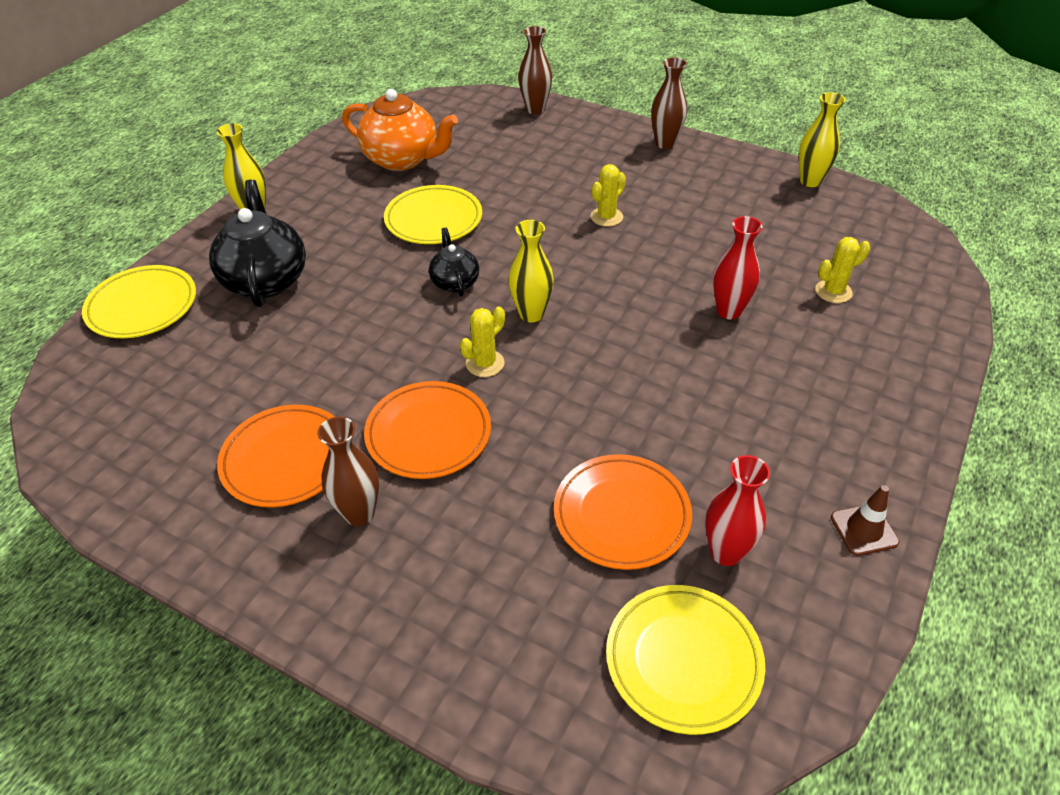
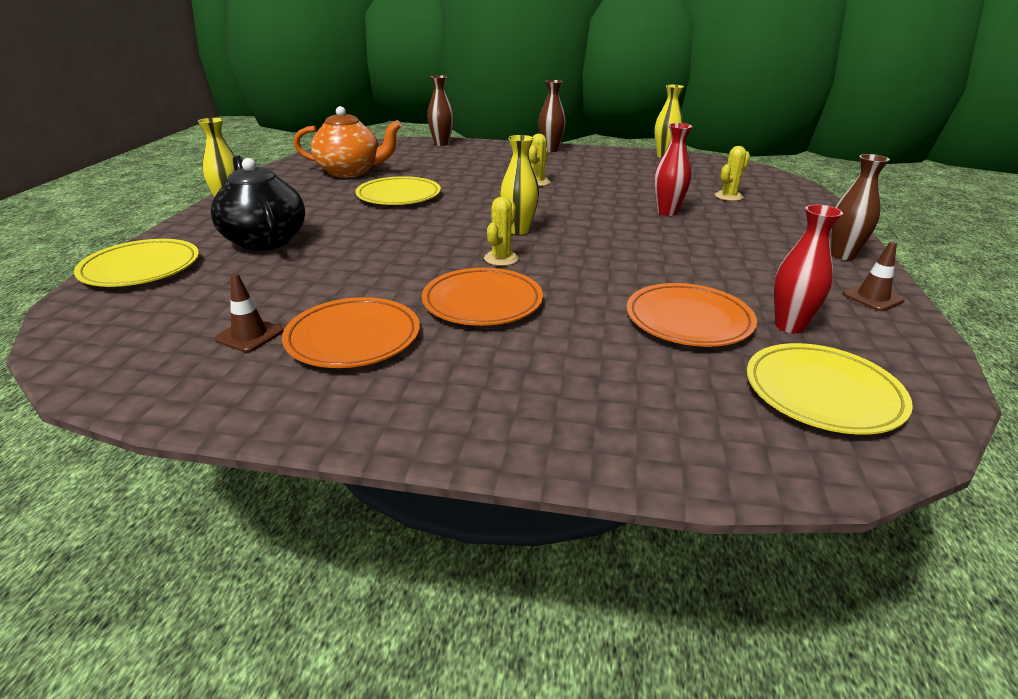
camera: 20 degrees left, 15 degrees down
(201, 433) = (249, 335): none -> brown traffic cone
(359, 513) = (453, 359): brown vase -> brown vase (842, 255)
(455, 282) = (441, 222): black teapot -> none

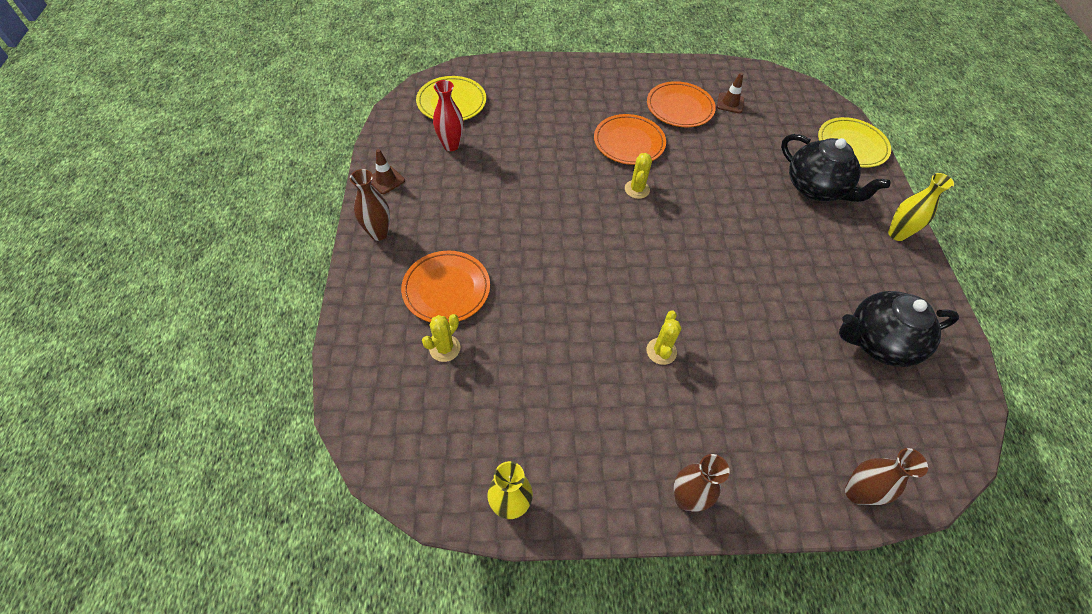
camera: 165 degrees right, 25 degrees up
(350, 172) = (878, 342): orange teapot -> black teapot
(399, 196) = (780, 285): yellow plate -> none
(518, 230) = (640, 233): yellow vase -> none
(667, 212) = (515, 293): red vase -> none
(688, 320) = (508, 143): orange plate -> orange plate (446, 289)

